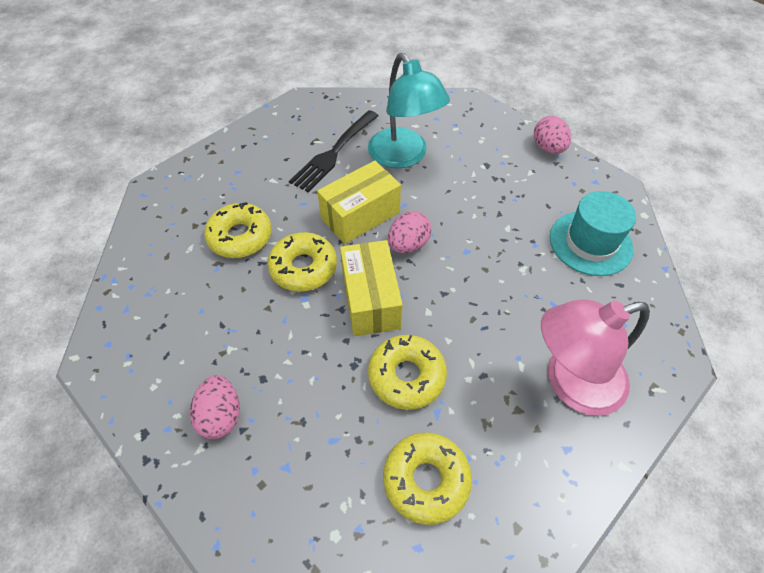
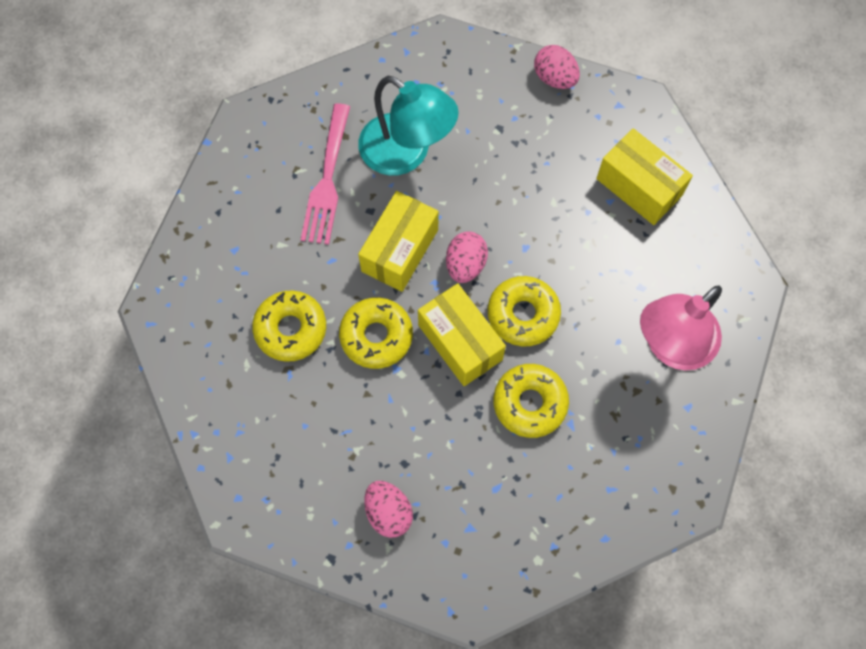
camera: 25 degrees left, 15 degrees up
(334, 153) = (327, 180): black fork -> pink fork
(426, 480) = (588, 485): yellow donut -> yellow donut (523, 314)
(590, 243) = (639, 187): turquoise hat -> yellow box

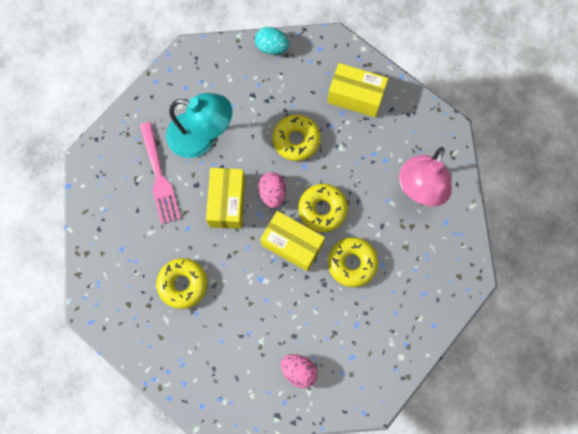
camera: 25 degrees left, 5 degrees up
(376, 336) = (239, 264): yellow donut -> yellow donut (296, 140)
(554, 78) = (272, 47): pink egg -> turquoise egg

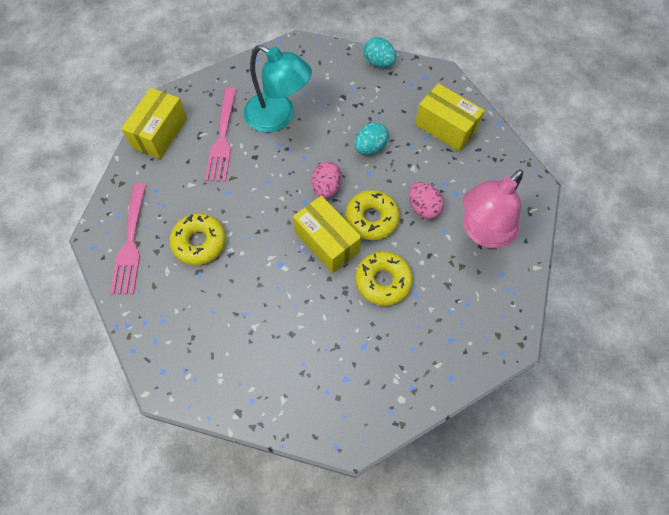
camera: 20 degrees right, 10 degrees down
(122, 306) = (130, 243): none -> pink fork
(227, 202) = (278, 182): yellow box -> yellow box (160, 133)
(296, 140) = (370, 147): yellow donut -> turquoise egg
(298, 371) = (281, 372): pink egg -> pink egg (423, 208)

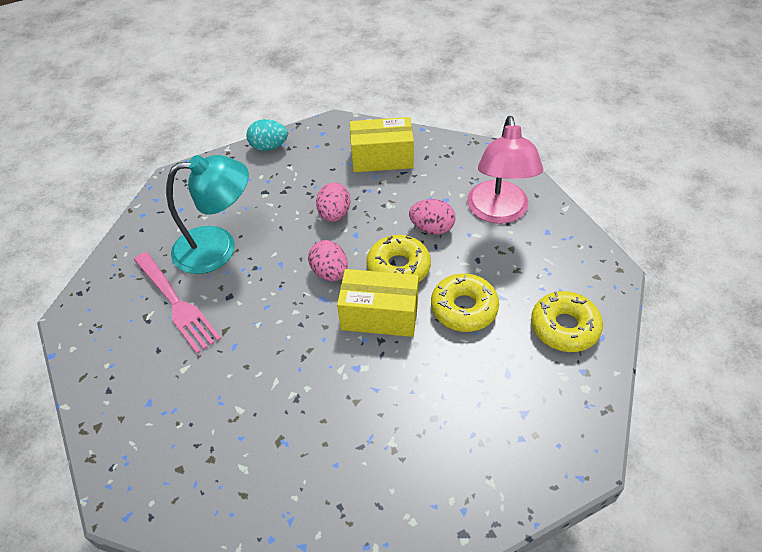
camera: 40 degrees left, 15 degrees down
(130, 243) = (171, 475): pink fork -> none
(160, 133) = (97, 346): yellow box -> none
(199, 242) = (252, 413): yellow donut -> yellow donut (564, 327)
(370, 147) = (334, 214): turquoise egg -> pink egg

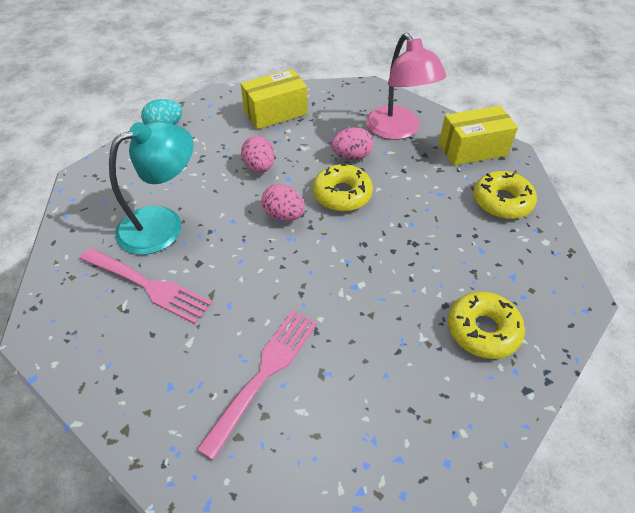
camera: 25 degrees left, 0 degrees up
(230, 421) = (264, 373): none -> pink fork
(379, 315) = (349, 237): yellow box -> yellow box (472, 149)
(464, 308) = (416, 211): yellow donut -> yellow donut (483, 330)

